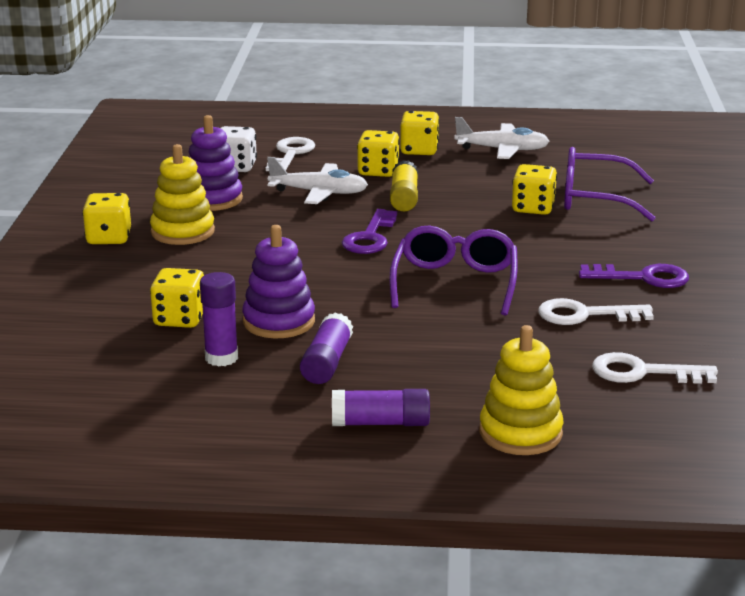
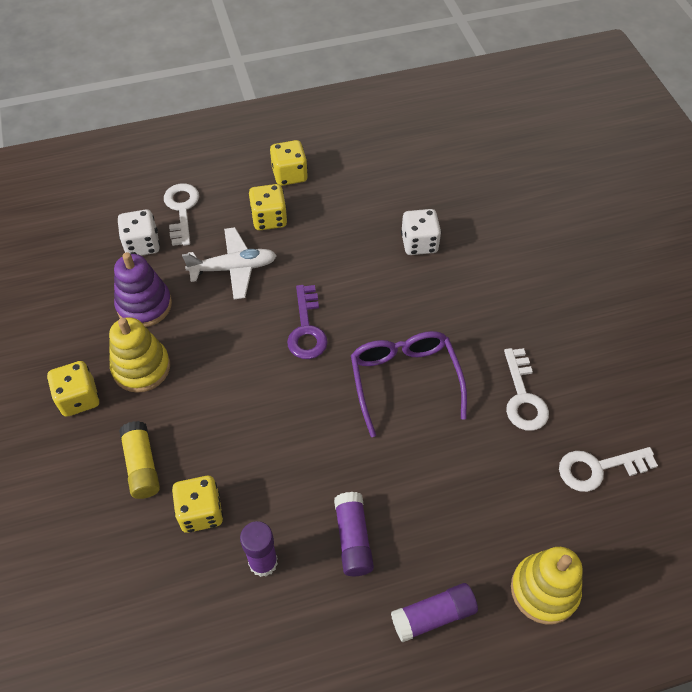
camera: 20 degrees left, 30 degrees up
(279, 321) = (287, 488): purple stacking toy -> none
(404, 198) = (308, 256): yellow glue stick -> yellow glue stick (142, 465)
(502, 150) = (358, 156): white plane -> none
(533, 208) = (419, 243): yellow dice -> white dice
(585, 315) = (523, 397): white key -> white key turned 75 degrees counterclockwise
(594, 199) = (461, 215): purple glasses -> none
(643, 278) = (544, 327): purple key -> none

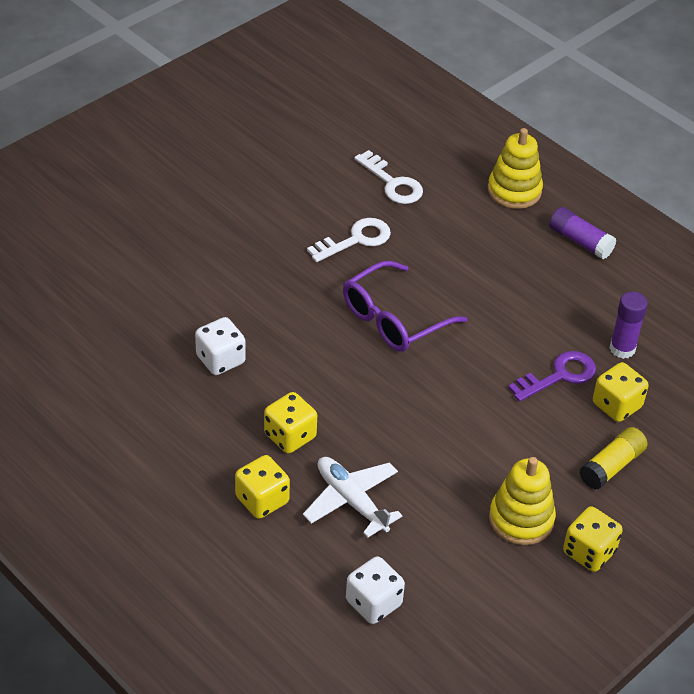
camera: 120 degrees left, 10 degrees down
(144, 305) = (450, 556): purple stacking toy -> none
(182, 210) = (298, 591): white key -> none
(289, 175) = (181, 510): yellow dice -> yellow dice (290, 436)
(306, 329) = (386, 408): purple key -> purple key (559, 376)
(353, 539) = (561, 303): purple glue stick -> none

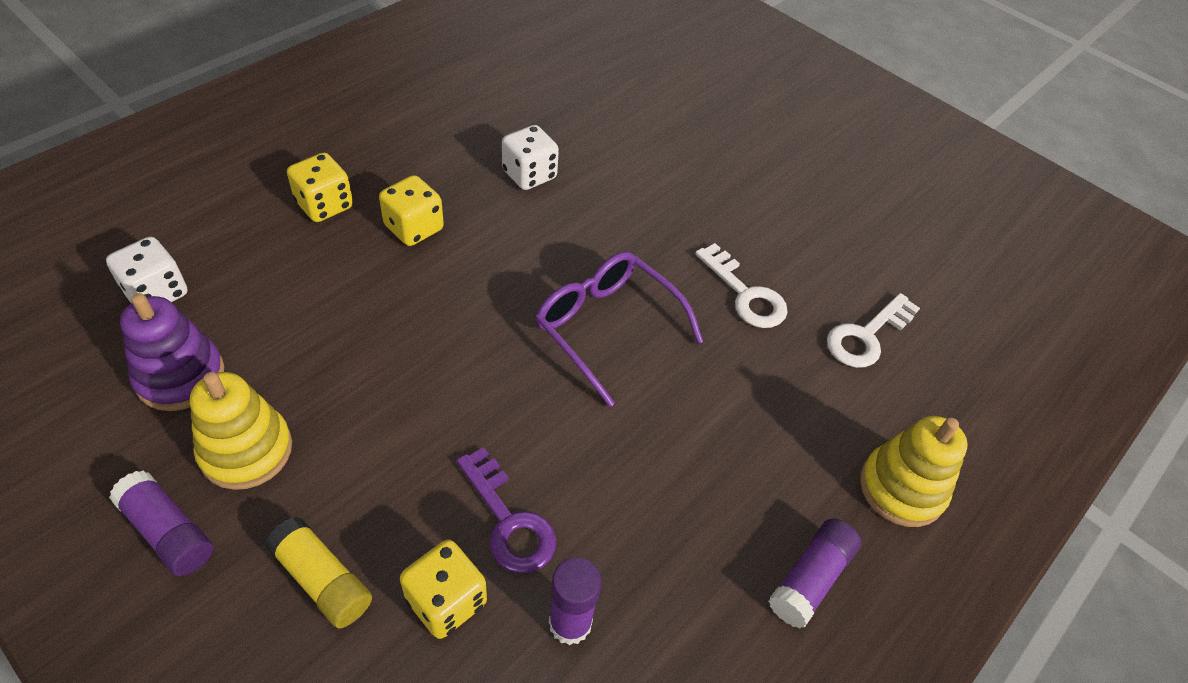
camera: 85 degrees right, 5 degrees up
(351, 501) = (310, 278): white plane -> none
(459, 570) = (180, 376): none -> purple stacking toy
(589, 552) = (168, 532): yellow dice -> purple glue stick

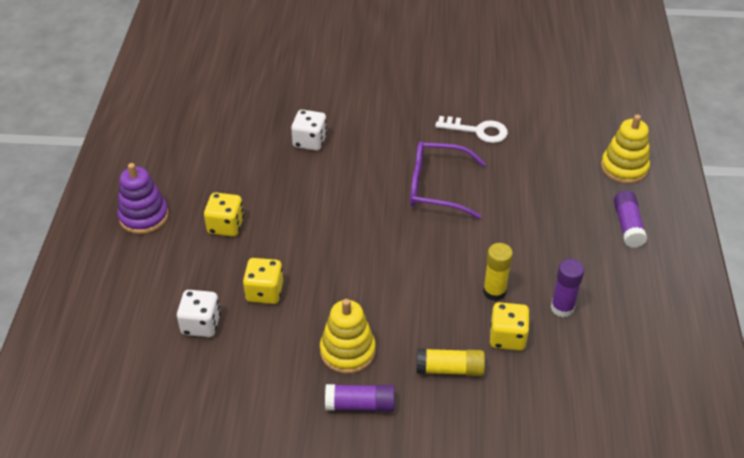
camera: 35 degrees left, 5 degrees down
(180, 376) = (271, 348): purple stacking toy -> purple stacking toy (144, 216)
(414, 228) = (287, 205): yellow dice -> yellow dice (264, 292)
(509, 521) = (494, 292): purple key -> yellow glue stick
(866, 336) = (546, 115): white key -> none

